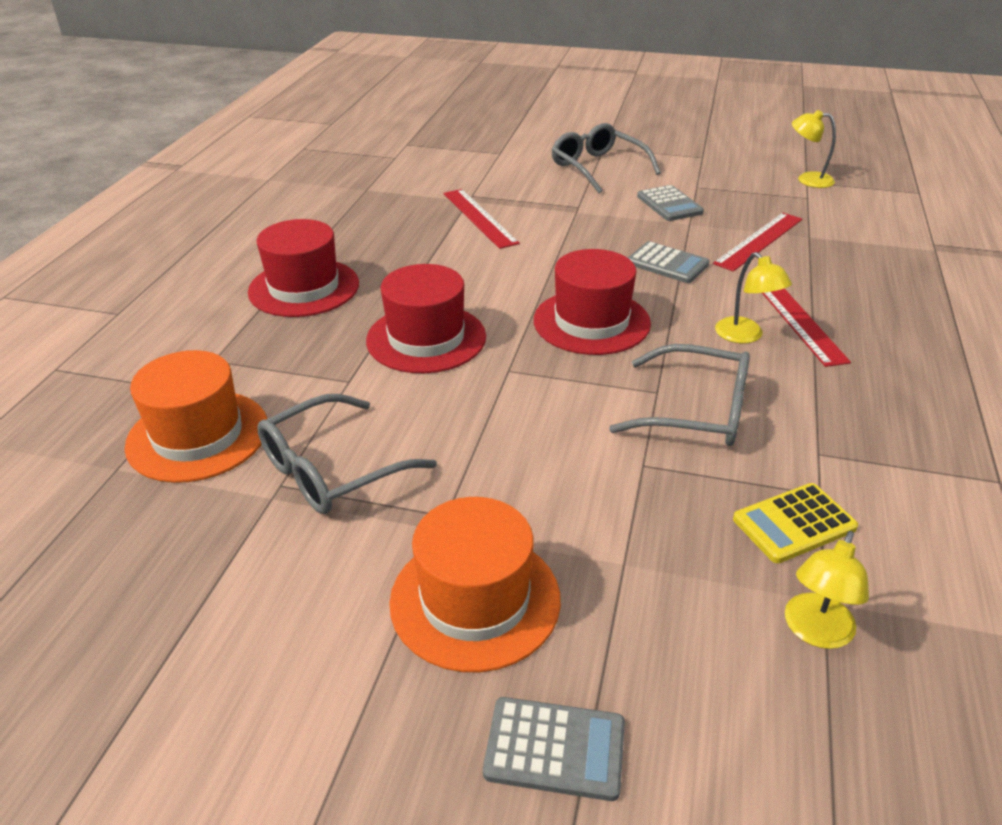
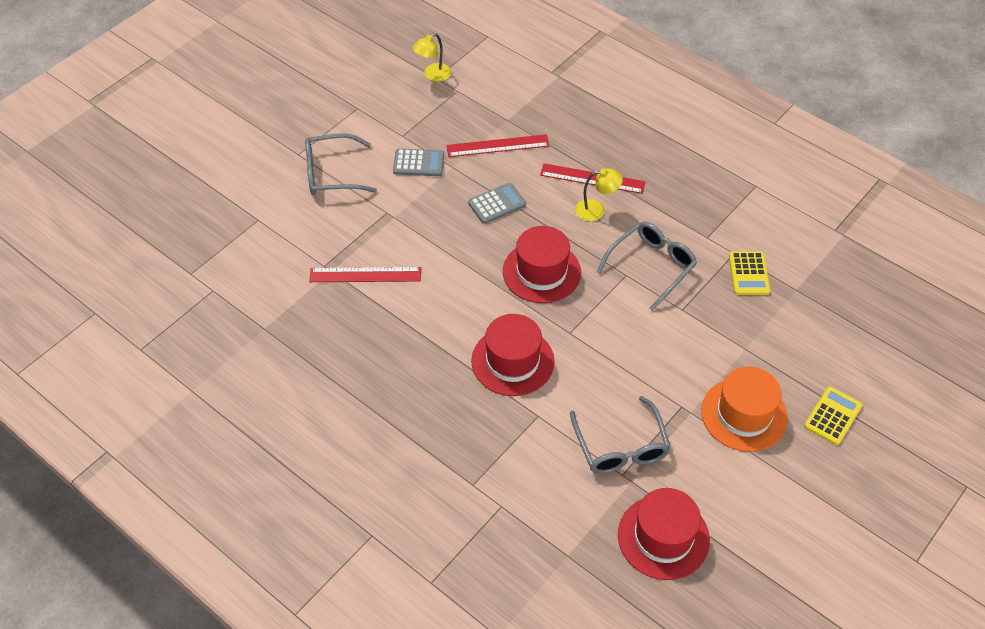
camera: 65 degrees left, 15 degrees up
(198, 435) = (555, 507): orange hat -> none
(304, 288) = (405, 411): red hat -> red hat (663, 537)
(555, 749) = (832, 416): grey calculator -> yellow calculator
(759, 241) = (497, 146): red ruler -> red ruler turned 75 degrees counterclockwise
(815, 632) = (811, 302): yellow lamp -> none

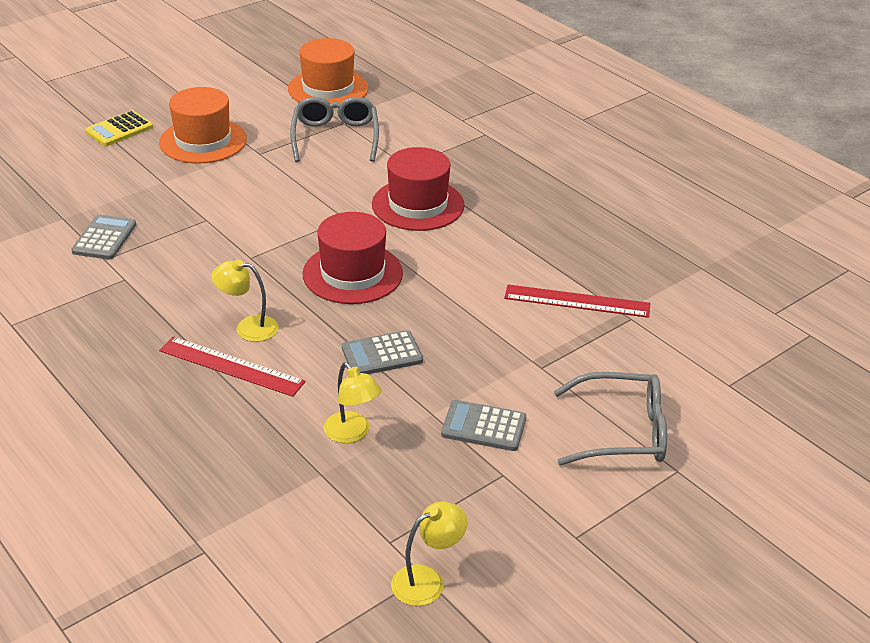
camera: 170 degrees left, 15 degrees down
(497, 146) = (352, 434): red ruler -> yellow lamp
(652, 266) = (214, 260): grey glasses -> none
(663, 537) = (328, 88): red hat -> orange hat
(749, 274) = (104, 238): yellow calculator -> grey calculator

